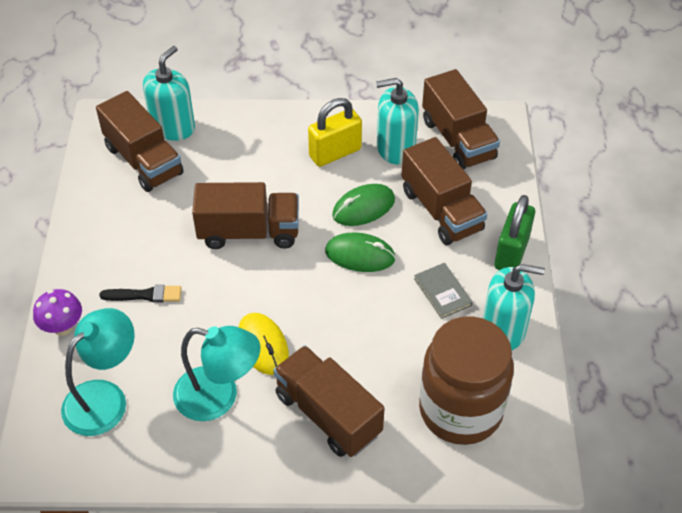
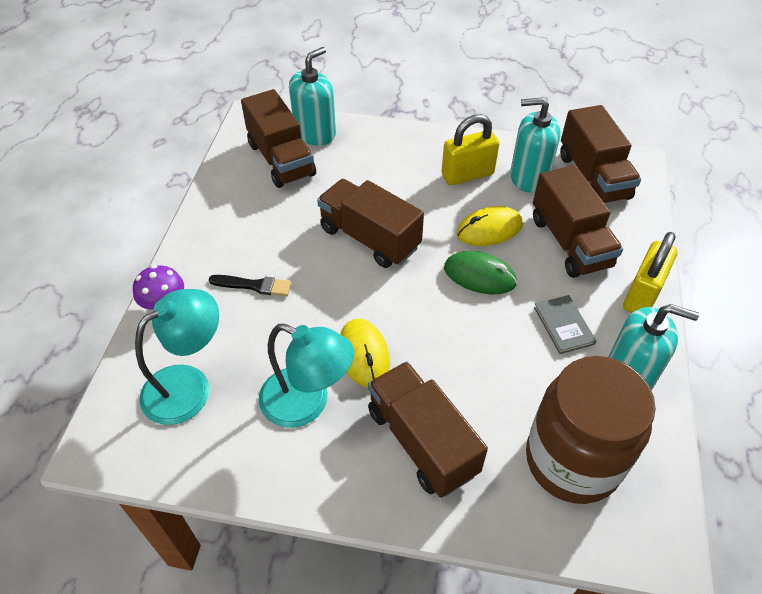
camera: 10 degrees right, 0 degrees up
(249, 232) = (369, 238): brown truck -> brown truck turned 150 degrees counterclockwise
(363, 207) = (489, 229): green mouse -> yellow mouse
(511, 253) = (642, 295): green padlock -> yellow padlock

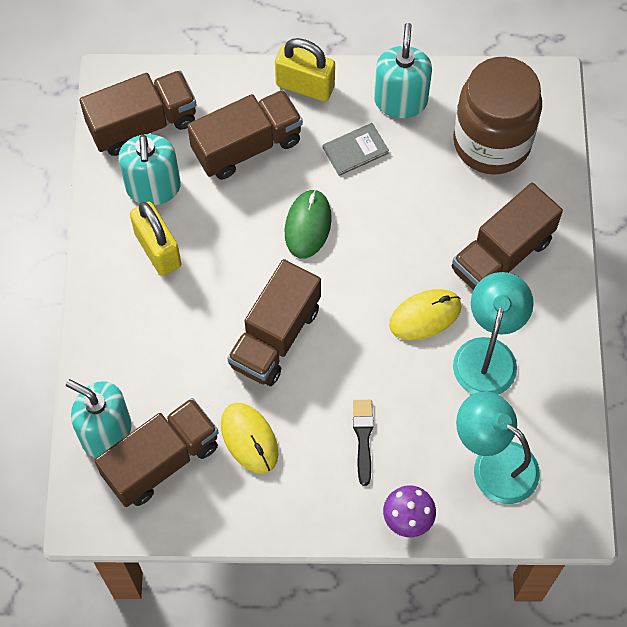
camera: 100 degrees left, 15 degrees up
(489, 229) = (241, 221): yellow mouse -> yellow mouse (249, 439)

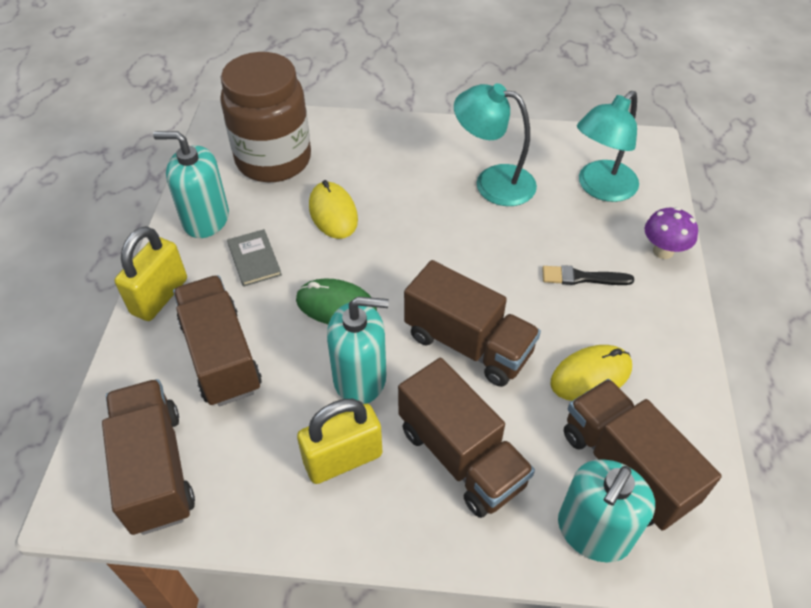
camera: 85 degrees left, 15 degrees down
(153, 187) = (252, 460): turquoise soap dispenser -> turquoise soap dispenser (360, 378)
(425, 316) = (451, 221): yellow mouse -> yellow mouse (333, 213)
(502, 255) = (393, 164): brown truck -> brown truck (461, 456)

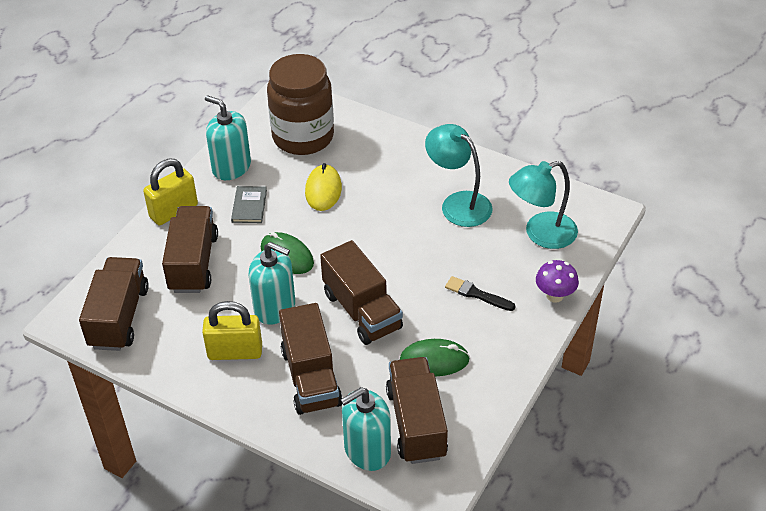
camera: 25 degrees right, 5 degrees down
(591, 375) = (434, 360): yellow mouse -> green mouse

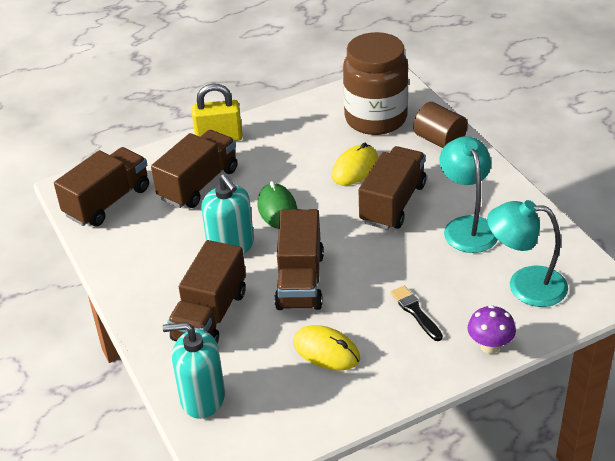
camera: 35 degrees right, 5 degrees down
(231, 167) = (294, 121): turquoise soap dispenser -> none
(235, 352) = (169, 267): yellow padlock -> none
(249, 206) = (282, 157): grey book -> none
(374, 136) = (439, 140): none -> brown cylinder
(416, 423) = (263, 396): brown truck -> brown truck (392, 203)
(434, 360) = (326, 351): green mouse -> yellow mouse

